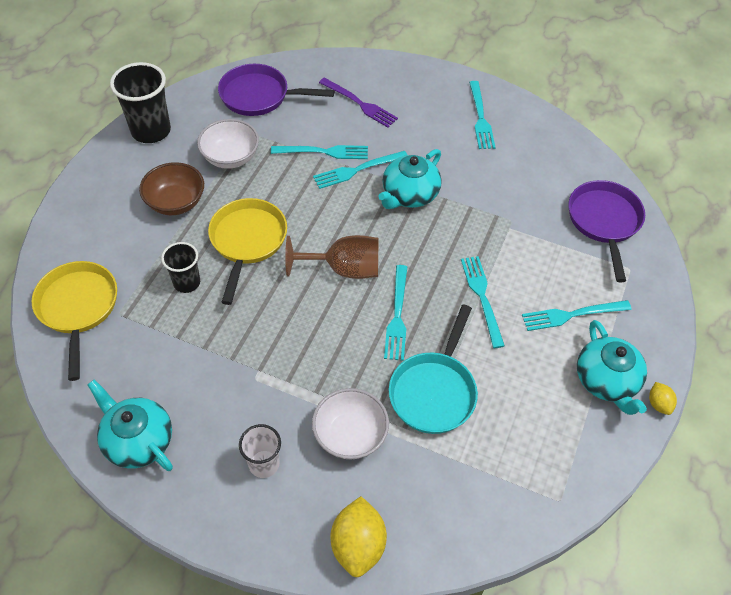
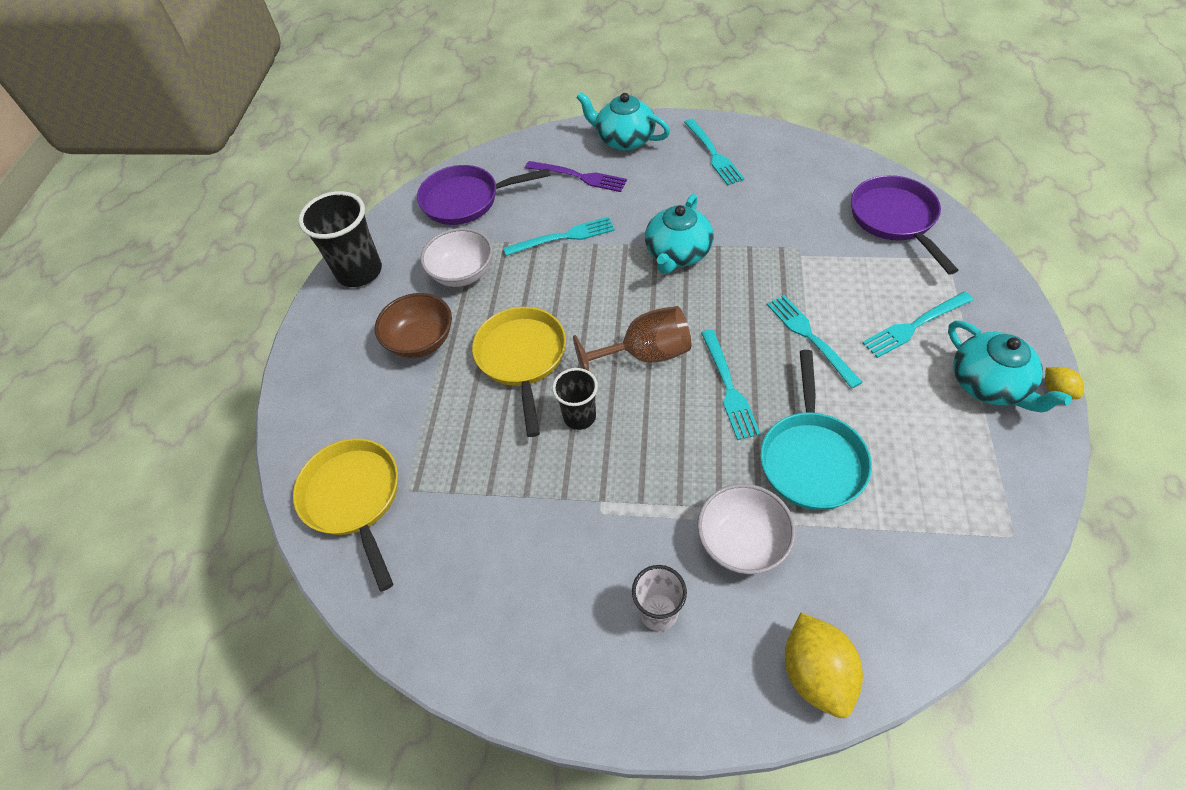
camera: 10 degrees left, 0 degrees up
(138, 440) = (493, 636): turquoise teapot -> turquoise teapot (624, 139)
(187, 282) = (472, 427): black cup -> black cup (579, 416)
(356, 170) = (608, 245): turquoise fork -> none

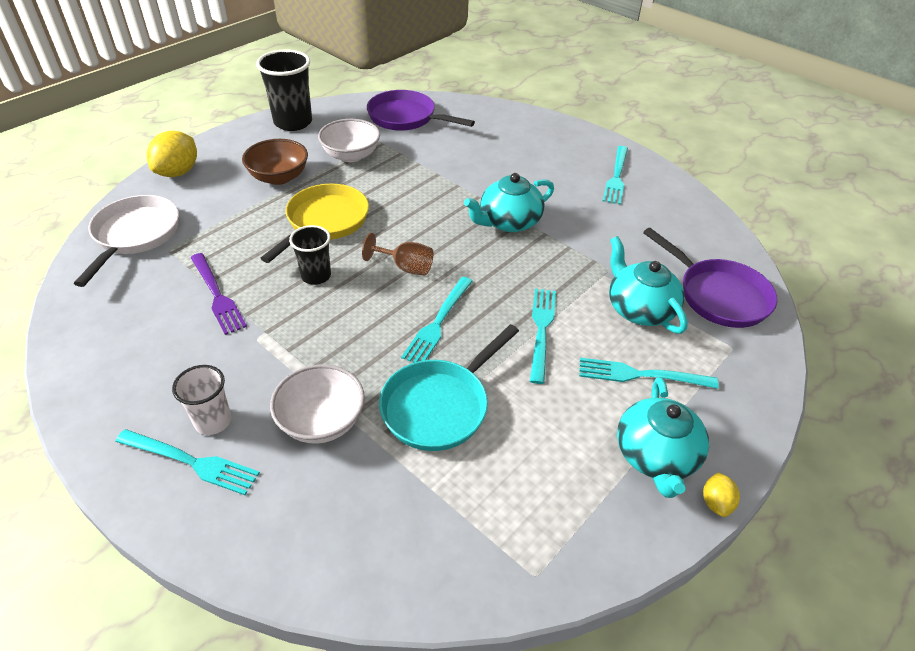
camera: 30 degrees right, 10 degrees down
(354, 498) = (135, 235): yellow pan -> white pan
(564, 237) = (442, 170): turquoise fork -> turquoise fork (192, 462)
(580, 177) = (498, 142): purple fork -> purple fork (217, 296)
(624, 139) = (559, 136): turquoise teapot -> turquoise teapot (639, 309)
(645, 354) = (406, 267): brown goblet -> brown goblet, size x0.66
(816, 673) = (261, 541): yellow lemon -> yellow lemon (178, 172)
(895, 219) = (718, 295): purple pan -> purple pan turned 120 degrees clockwise

